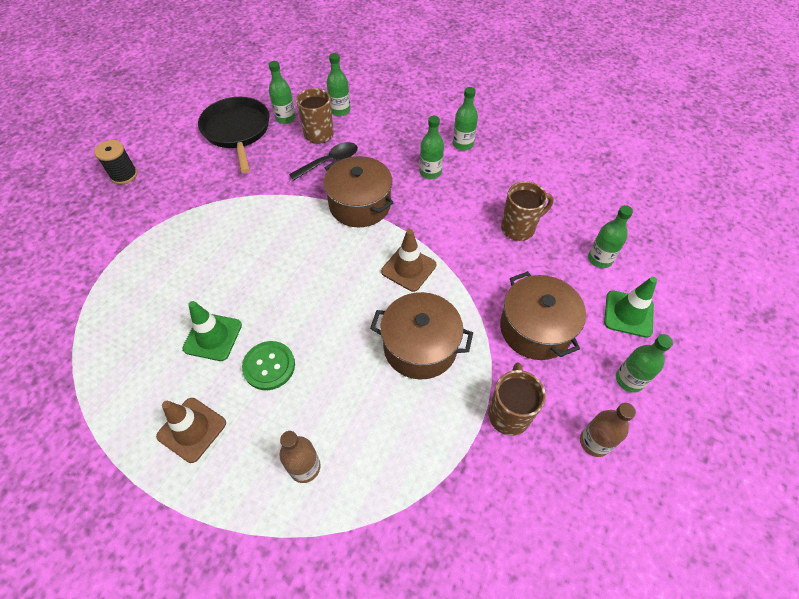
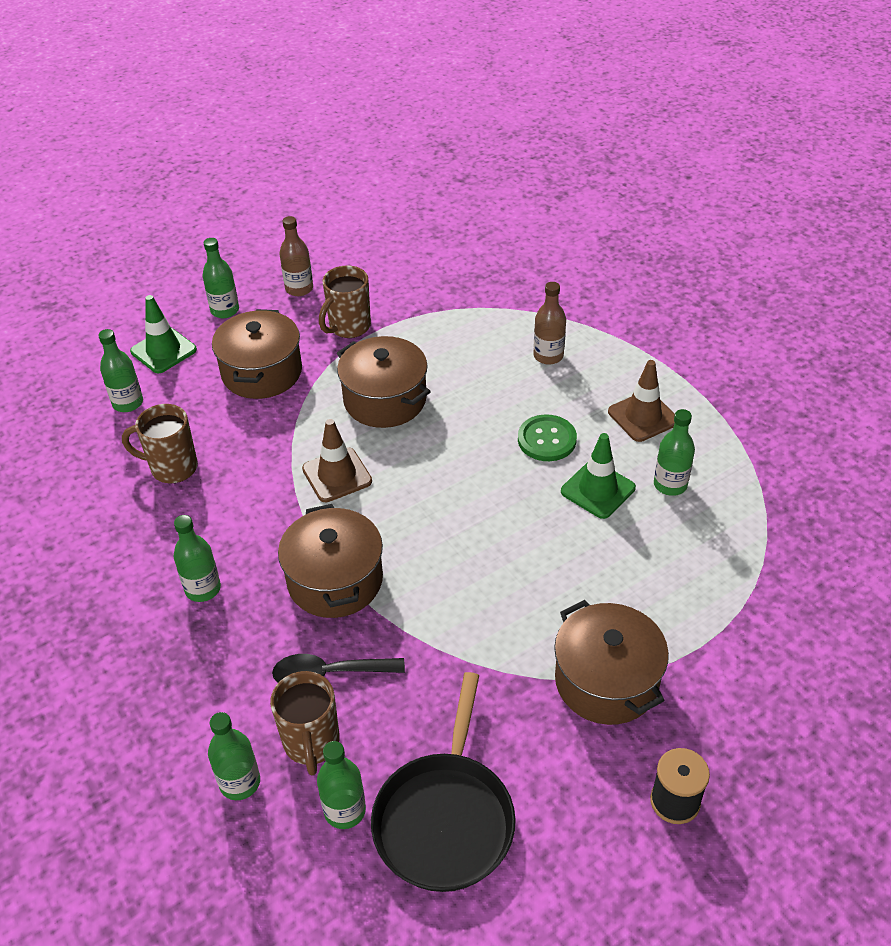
camera: 150 degrees left, 10 degrees down
(173, 214) = (606, 681): none -> brown pot
(463, 144) = (114, 616): green bottle -> green bottle (670, 484)

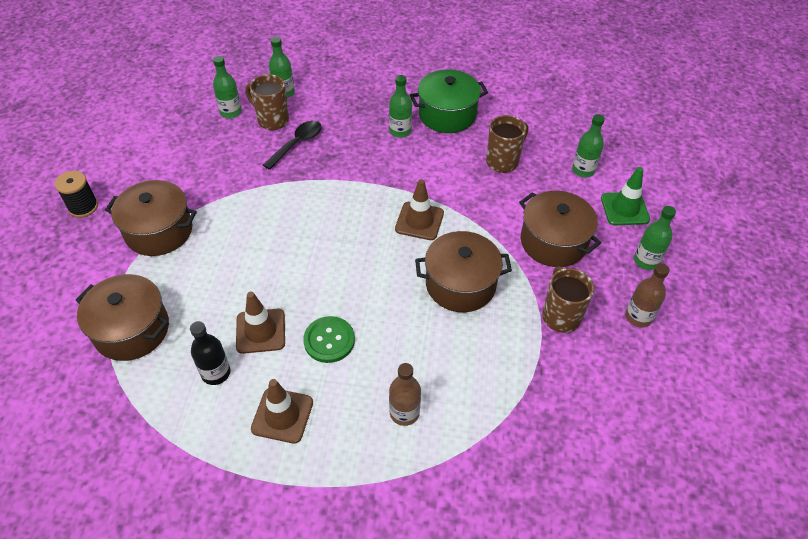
camera: 130 degrees right, 5 degrees up
(126, 566) = (447, 115): none -> green pot
(335, 580) = (346, 176): brown pot -> brown pot (132, 330)
(445, 818) = (185, 136): black pan -> none
(598, 490) = (260, 331): green traffic cone -> brown traffic cone
(670, 484) = (216, 373): green bottle -> black bottle

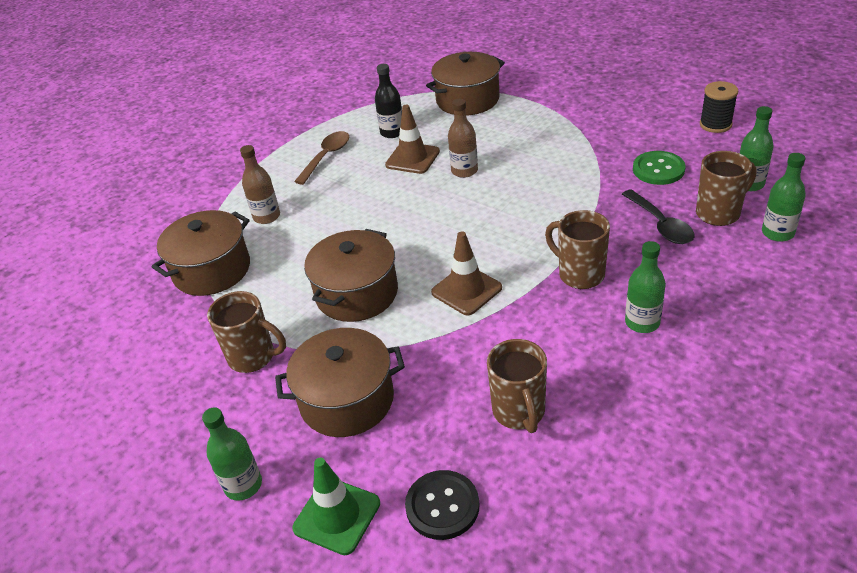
camera: 125 degrees right, 10 degrees down
(83, 207) = (631, 85): black spool -> black spool (715, 124)
(159, 231) = (572, 120): brown pot -> brown pot (212, 270)
(282, 415) = (326, 157): brown traffic cone -> brown spoon
(329, 340) = (370, 192): green button -> green button (658, 169)
(371, 169) = (579, 274): none -> brown mug
(447, 115) = (658, 387): green pot -> none
(583, 170) = (442, 506): green bottle -> black button
(638, 317) = (189, 427): brown bottle -> brown bottle (464, 171)

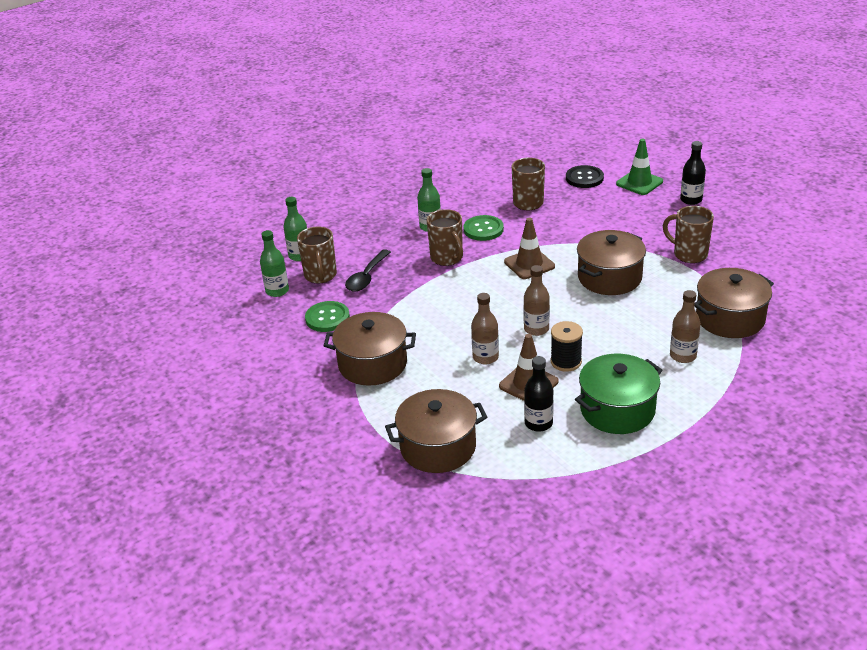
camera: 165 degrees left, 5 degrees down
(243, 485) = (691, 200): green bottle -> black bottle
(326, 157) = (617, 410): brown spoon -> green pot
(347, 400) = (627, 223): brown pot -> brown pot (372, 364)
(424, 209) = (536, 329): none -> brown bottle
(560, 336) = (483, 229): none -> green button
(660, 224) = (367, 277): black spoon -> black spoon turned 150 degrees counterclockwise
(715, 124) = (240, 347): black spool -> black spool (566, 362)
(719, 213) = (320, 276): brown mug -> brown mug turned 90 degrees counterclockwise

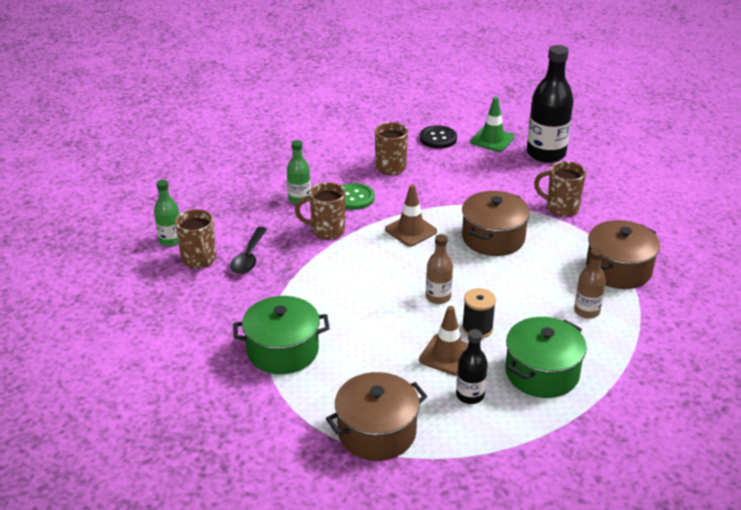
camera: 15 degrees left, 0 degrees up
(277, 291) = (157, 280): green bottle -> none
(327, 318) = (220, 305): green button -> none
(372, 364) = (282, 350): brown pot -> green pot
(447, 258) = (326, 231): brown mug -> brown mug turned 135 degrees clockwise
(485, 357) = (396, 331): brown bottle -> none
(691, 200) = (546, 154): black bottle -> black bottle, size x1.86

